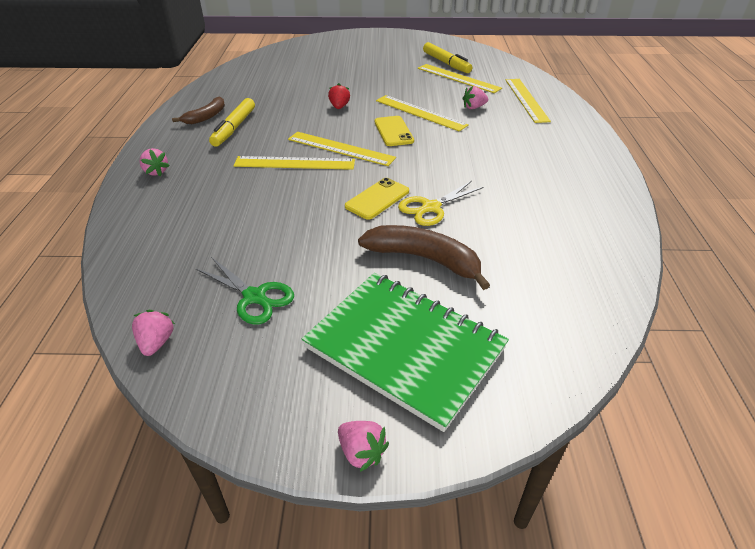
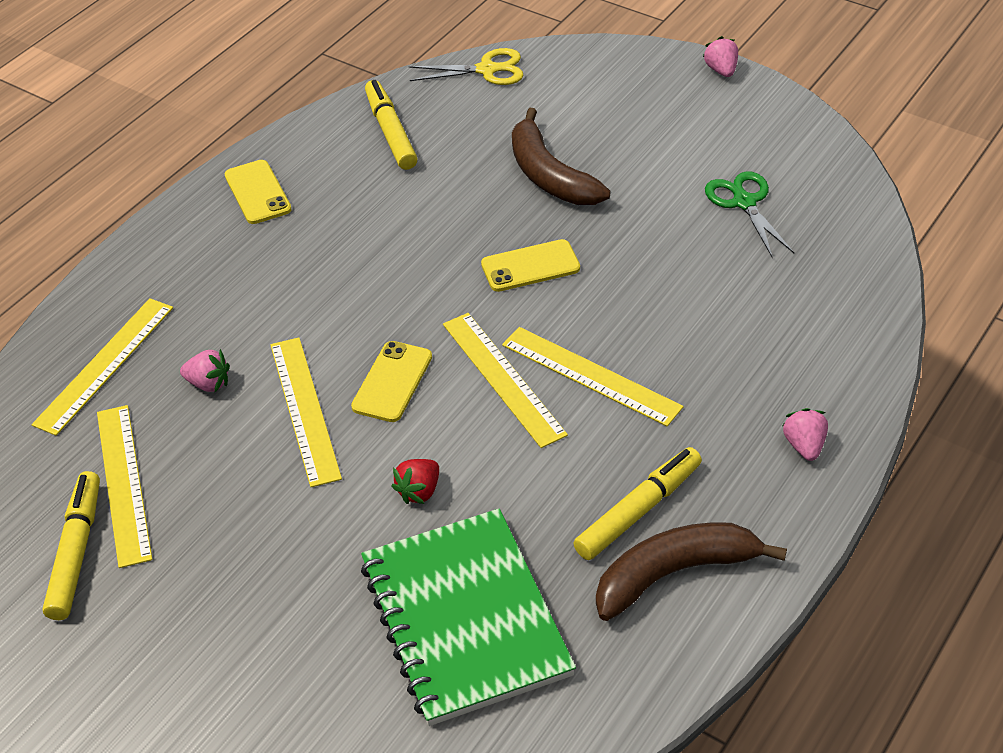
camera: 145 degrees left, 5 degrees up
(156, 342) = (852, 195): pink strawberry -> none
(206, 117) = (674, 573): brown banana -> brown banana, size x1.57
(405, 348) = (638, 114): green notebook -> green notebook (464, 619)
(431, 207) = (480, 229): yellow scissors -> yellow scissors (487, 70)
(573, 245) = (390, 132): none -> yellow marker
(587, 179) = (257, 192): none -> yellow phone

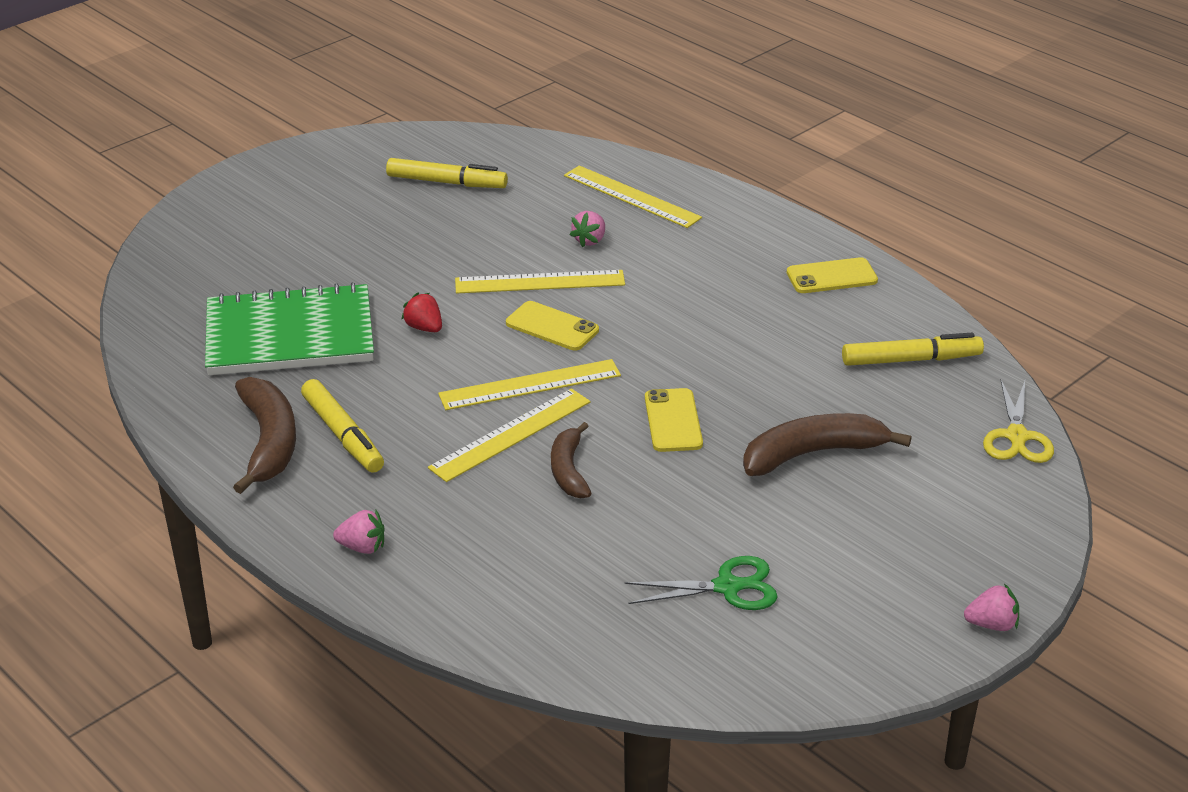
camera: 100 degrees right, 10 degrees down
(123, 483) = (501, 201): yellow ruler -> none
(631, 323) = (569, 470): none -> brown banana

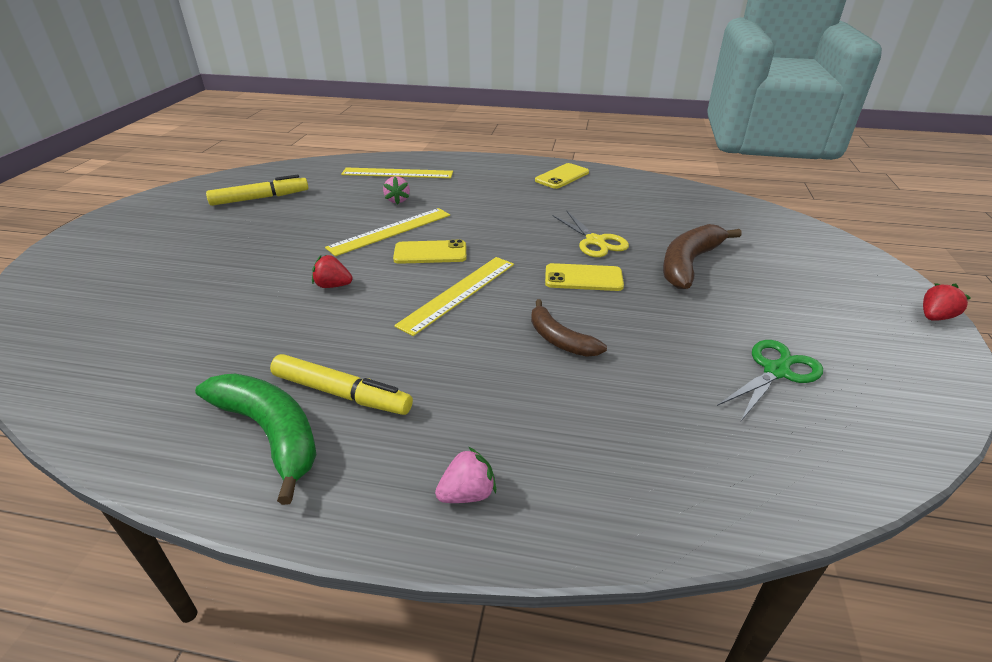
camera: 35 degrees left, 0 degrees up
(269, 442) = (270, 433): brown banana -> green banana
(290, 335) = (214, 332): green notebook -> none
(510, 434) = (485, 332): yellow ruler -> none
(673, 421) = (583, 278): yellow phone -> yellow phone turned 45 degrees counterclockwise
(911, 360) = (660, 199): yellow marker -> none
(991, 624) = (935, 317): pink strawberry -> red strawberry
(1017, 436) = (766, 215): yellow scissors -> yellow scissors (595, 241)

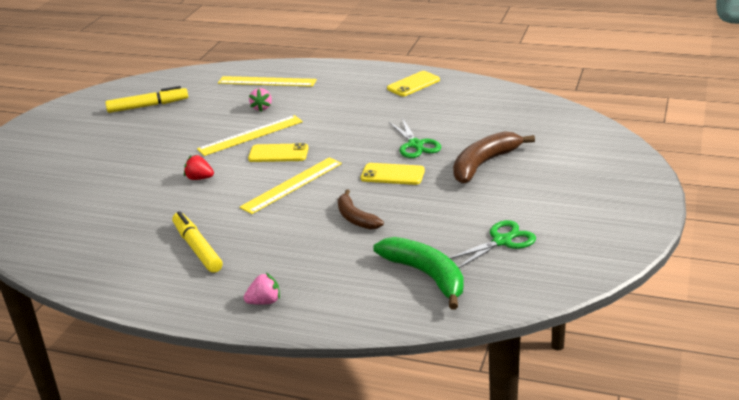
camera: 10 degrees right, 5 degrees down
(270, 433) = (150, 268): green banana -> green banana (426, 275)
(342, 393) = (197, 248): yellow marker -> yellow marker turned 150 degrees counterclockwise
(595, 241) = (415, 145): yellow scissors -> green scissors
(935, 317) = (655, 207): red strawberry -> none

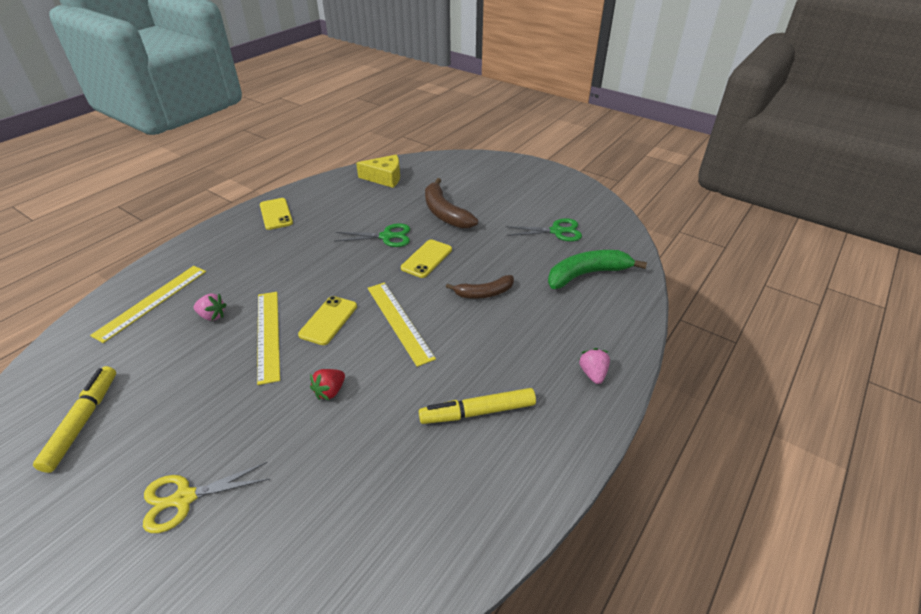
camera: 75 degrees left, 10 degrees up
(97, 159) = (185, 498): none -> yellow scissors
(502, 241) = (556, 231): green scissors -> green scissors turned 105 degrees clockwise
(526, 113) = (385, 178): none -> yellow cheese

